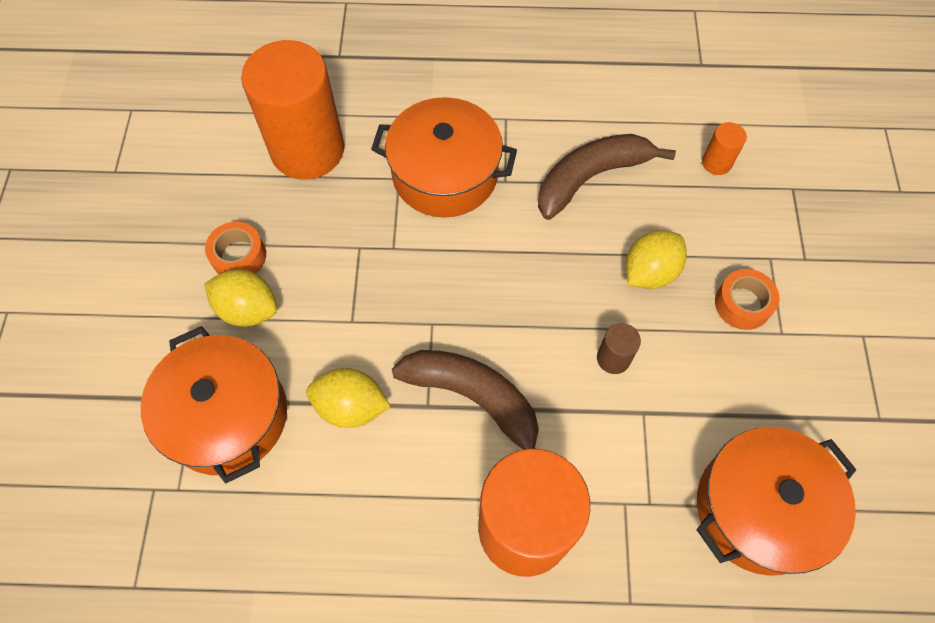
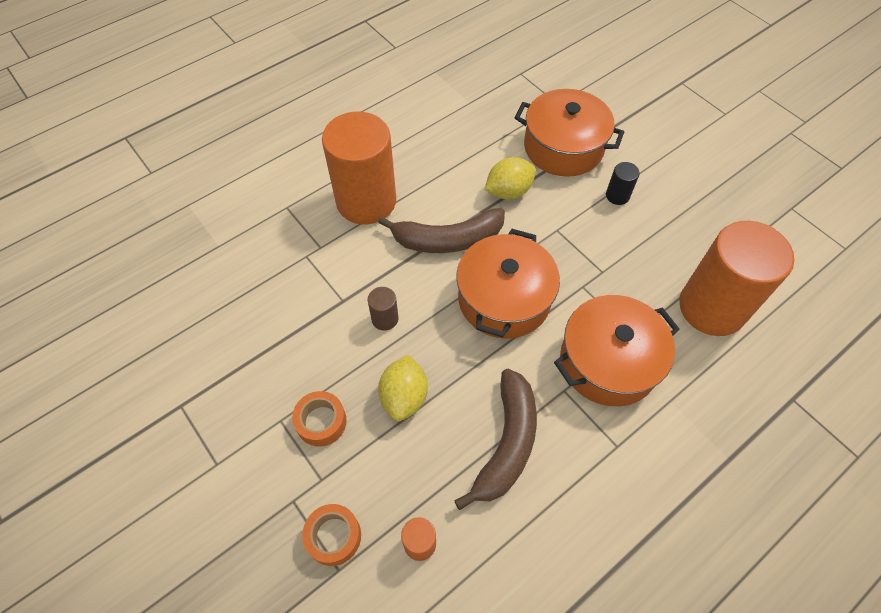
camera: 140 degrees right, 5 degrees down
(239, 256) = (659, 216): orange tape -> orange tape (333, 536)
(248, 309) = (617, 195): yellow lemon -> black cylinder
(759, 508) = (238, 295): orange pot -> orange pot (504, 299)

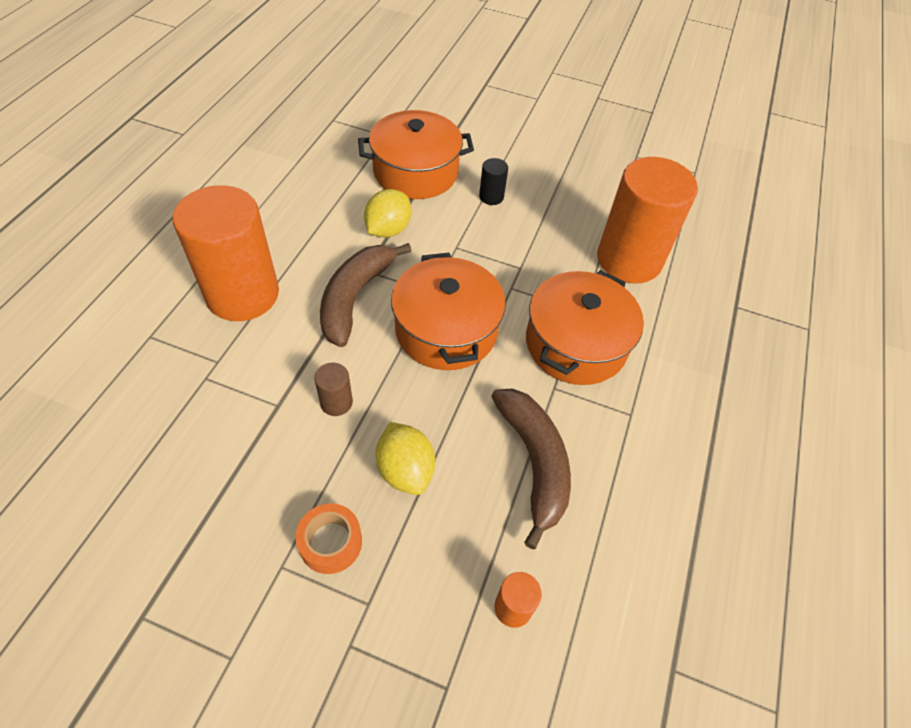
camera: 35 degrees left, 5 degrees down
(333, 536) = (419, 655): orange tape -> none
(447, 240) = (355, 298): brown banana -> brown banana turned 150 degrees clockwise

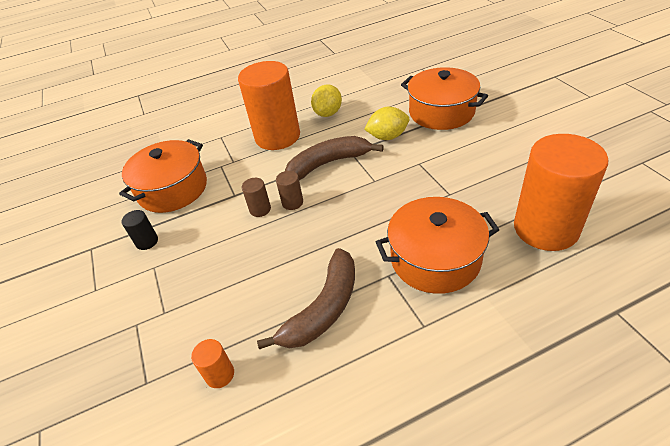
camera: 55 degrees right, 10 degrees down
(330, 542) = (182, 272): orange tape -> none
(367, 370) = (292, 202): none -> brown cylinder
(405, 470) = (253, 263): yellow lemon -> yellow lemon (328, 113)
(446, 330) = (359, 205): orange pot -> orange pot (173, 189)
(491, 197) = (478, 144): black cylinder -> black cylinder (147, 241)

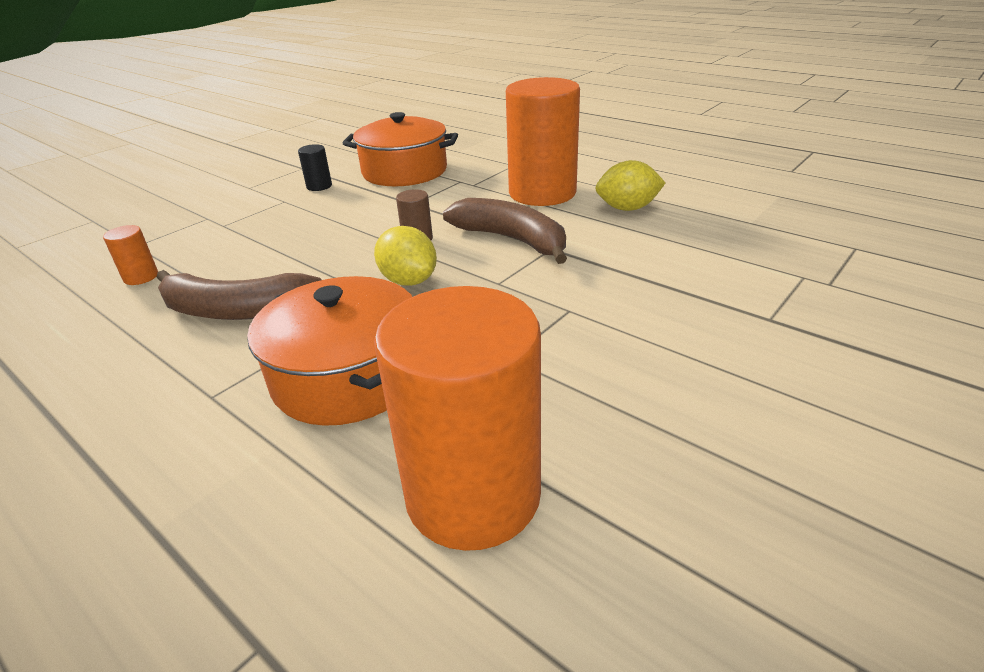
camera: 60 degrees right, 10 degrees down
(260, 209) = (395, 224): brown cylinder -> none
(387, 137) = (614, 266): yellow lemon -> yellow lemon (409, 281)
(441, 112) = (737, 298): orange pot -> none

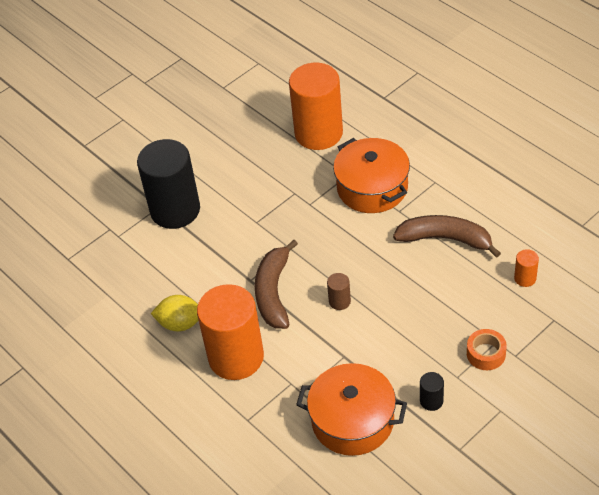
camera: 170 degrees left, 15 degrees up
(241, 216) = (486, 354): none -> orange tape
(409, 281) = (344, 255): yellow lemon -> none
(512, 240) = (273, 292): brown banana -> brown banana turned 45 degrees clockwise
(733, 315) = (175, 210): none -> black cylinder

